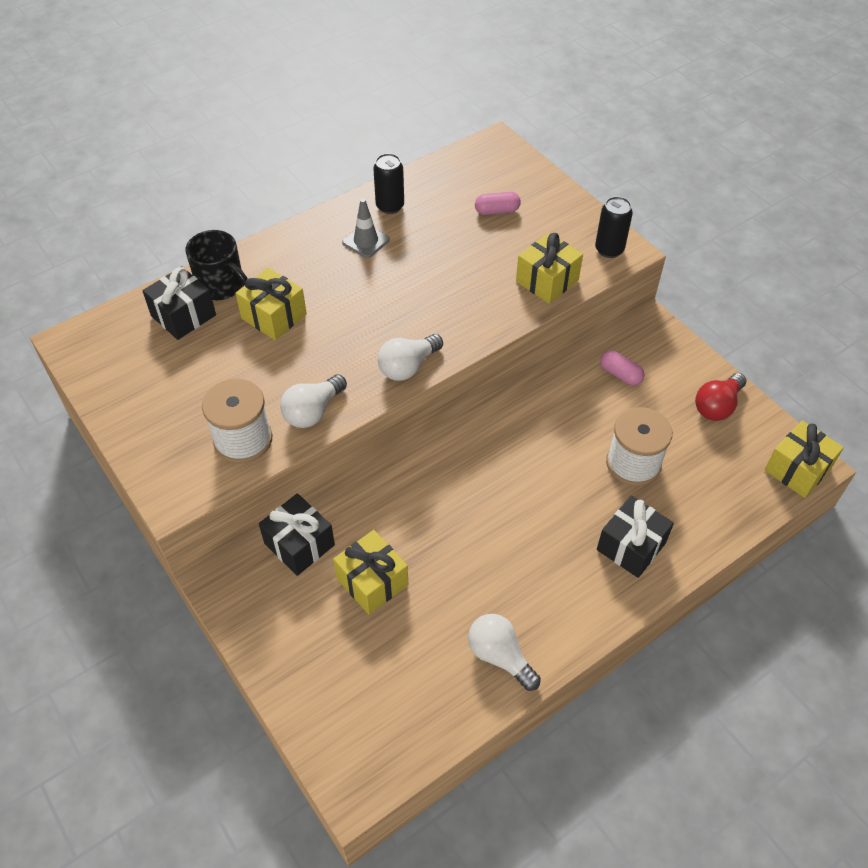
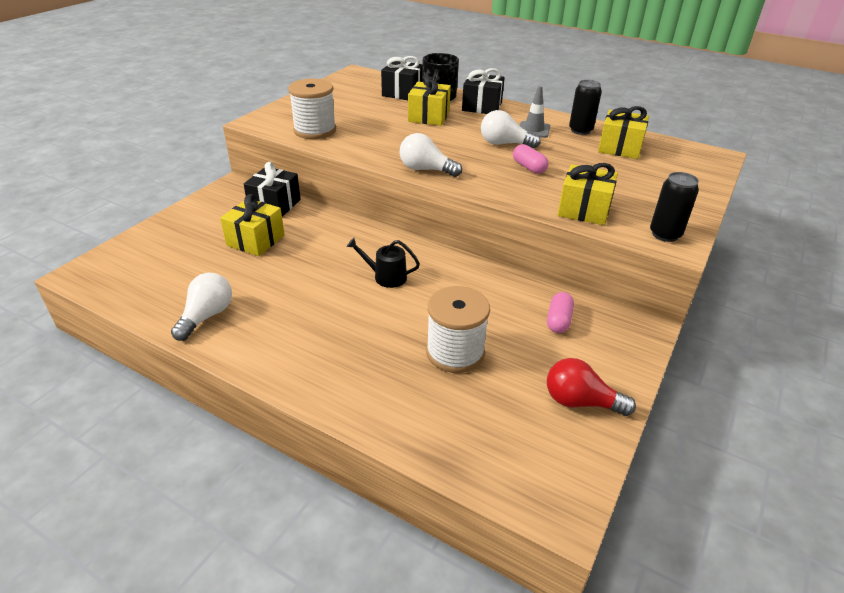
camera: 65 degrees right, 15 degrees down
(313, 411) = (355, 146): white light bulb -> white light bulb (504, 144)
(497, 211) = (636, 171): pink capsule -> pink capsule (529, 167)
(501, 478) = (386, 277): none -> black watering can
(631, 546) = (355, 371): black gift -> black gift (482, 107)
(797, 469) = (544, 497): yellow gift -> yellow gift (619, 148)

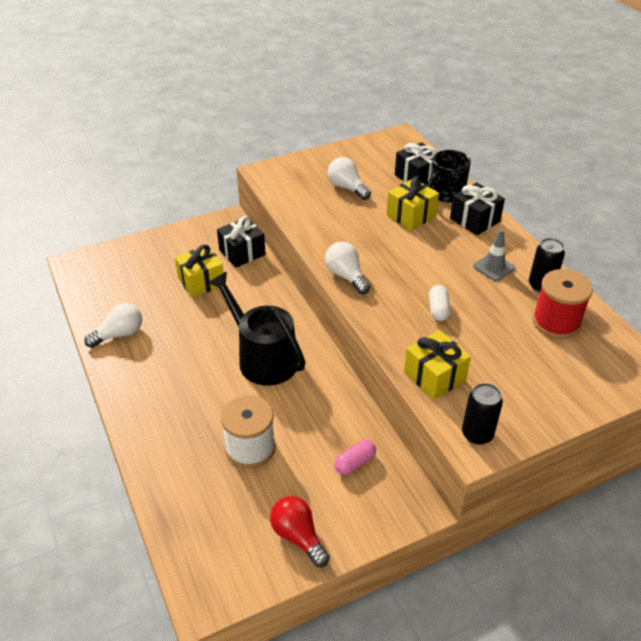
camera: 35 degrees right, 5 degrees up
(315, 130) = (299, 198): white spool -> none
(386, 277) = (263, 358): black watering can -> black watering can, size x2.07
(504, 144) = (446, 274): white light bulb -> white light bulb (347, 188)
(529, 167) = (438, 309): pink capsule -> white capsule
(619, 148) = (556, 322): yellow gift -> red spool

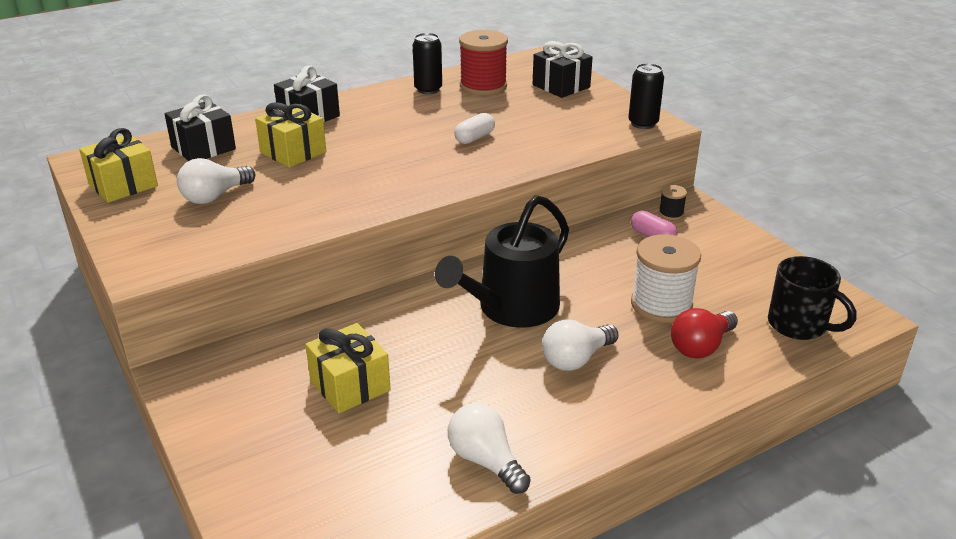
camera: 95 degrees left, 10 degrees down
(242, 252) = (277, 349): black gift -> black gift (561, 86)
(298, 536) = (757, 265): red light bulb -> red light bulb (701, 346)
(346, 276) = (420, 191): white light bulb -> white light bulb (576, 359)
(396, 487) = (671, 214): none -> black spool
(434, 376) = (576, 141): yellow gift -> yellow gift (123, 185)
(438, 309) = (474, 138): white capsule -> white capsule turned 45 degrees counterclockwise
(446, 194) = (248, 131): black mug -> black mug (799, 325)
(494, 267) = (399, 109): grey traffic cone -> none

